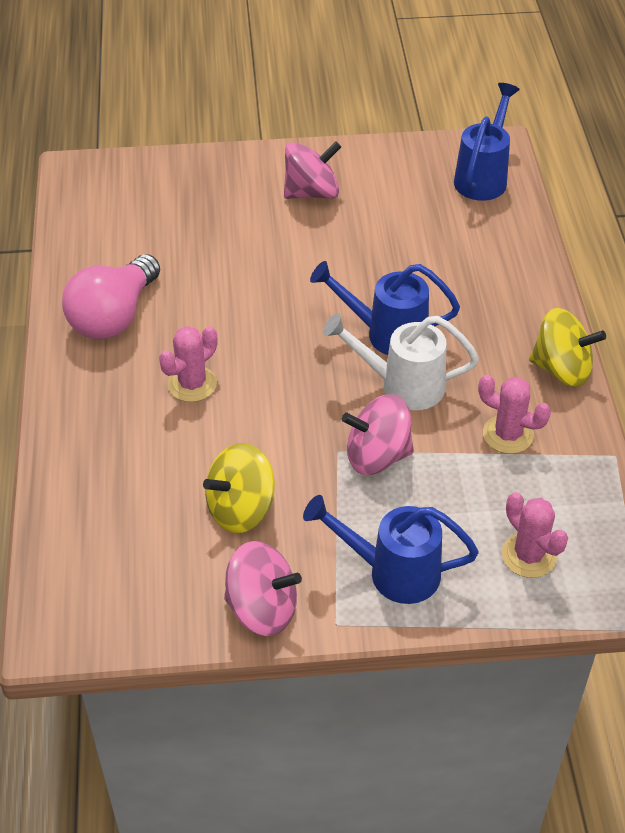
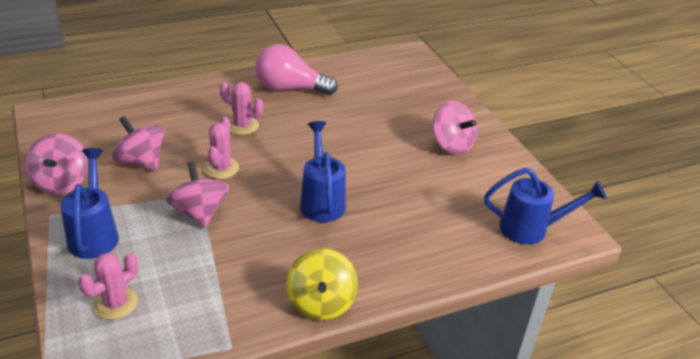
camera: 70 degrees right, 10 degrees down
(241, 509) = (141, 161): yellow spinning top -> pink spinning top
(402, 386) = (271, 215): white watering can -> none
(508, 435) = (237, 278): pink cactus -> pink cactus (221, 168)

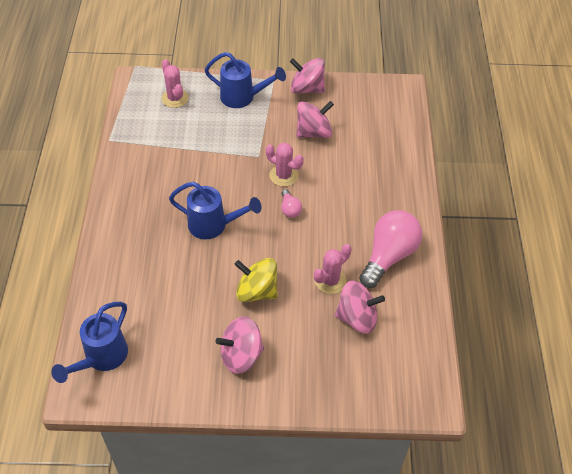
camera: 115 degrees right, 15 degrees up
(199, 212) = (237, 152): pink spinning top -> pink spinning top (357, 318)
(242, 126) = (338, 203): pink cactus -> pink cactus (330, 281)
(268, 154) = (290, 209): none -> pink light bulb
(321, 303) = (114, 191): yellow spinning top -> yellow spinning top (256, 291)

